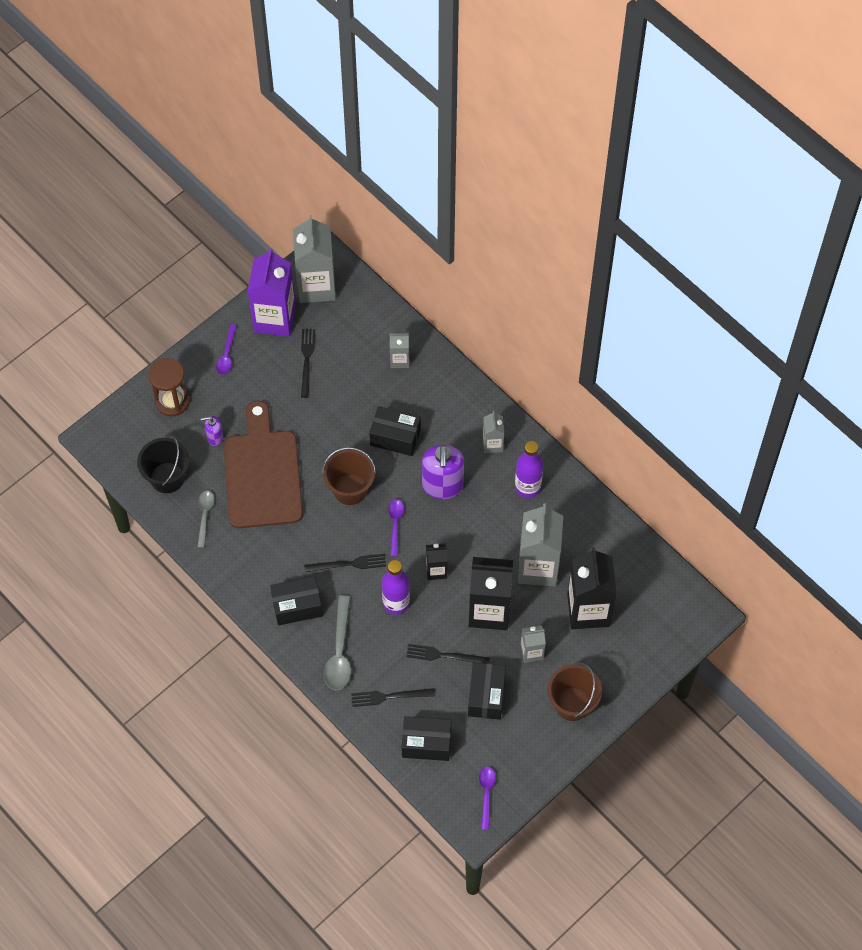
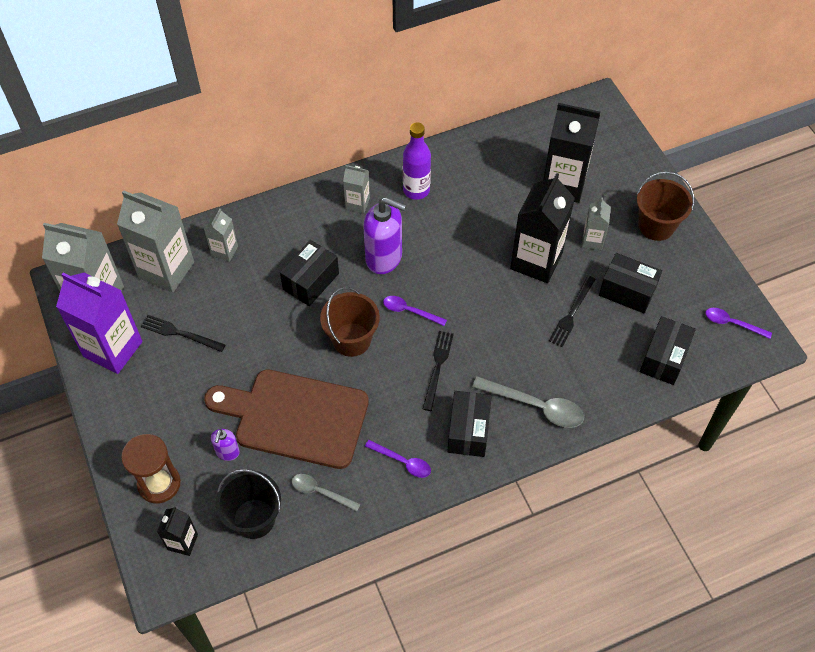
camera: 70 degrees left, 5 degrees down
(227, 354) = (130, 409): purple spoon -> purple spoon (402, 462)
(389, 696) = (602, 375): black fork -> none
(396, 603) = (498, 338): purple bottle -> none
(436, 570) = (475, 291): black carton -> black carton (183, 542)
(538, 567) = (504, 208): grey carton -> grey carton (166, 270)

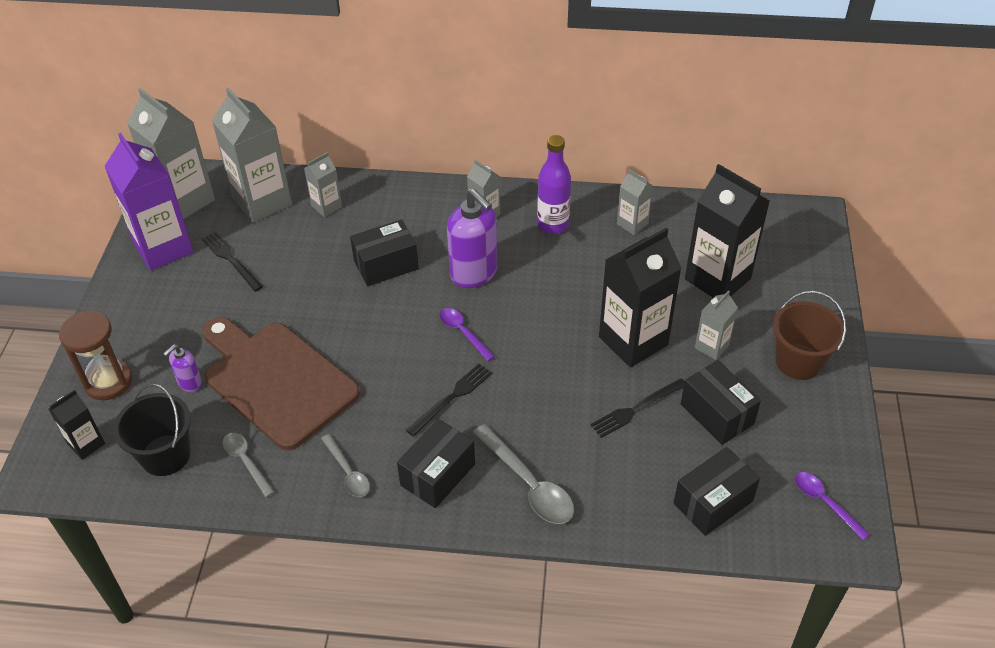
camera: 30 degrees right, 10 degrees down
(351, 339) = (385, 334): brown bucket -> none
(402, 462) = (348, 472): purple spoon -> grey spoon
(474, 164) = (632, 224): none -> grey carton

